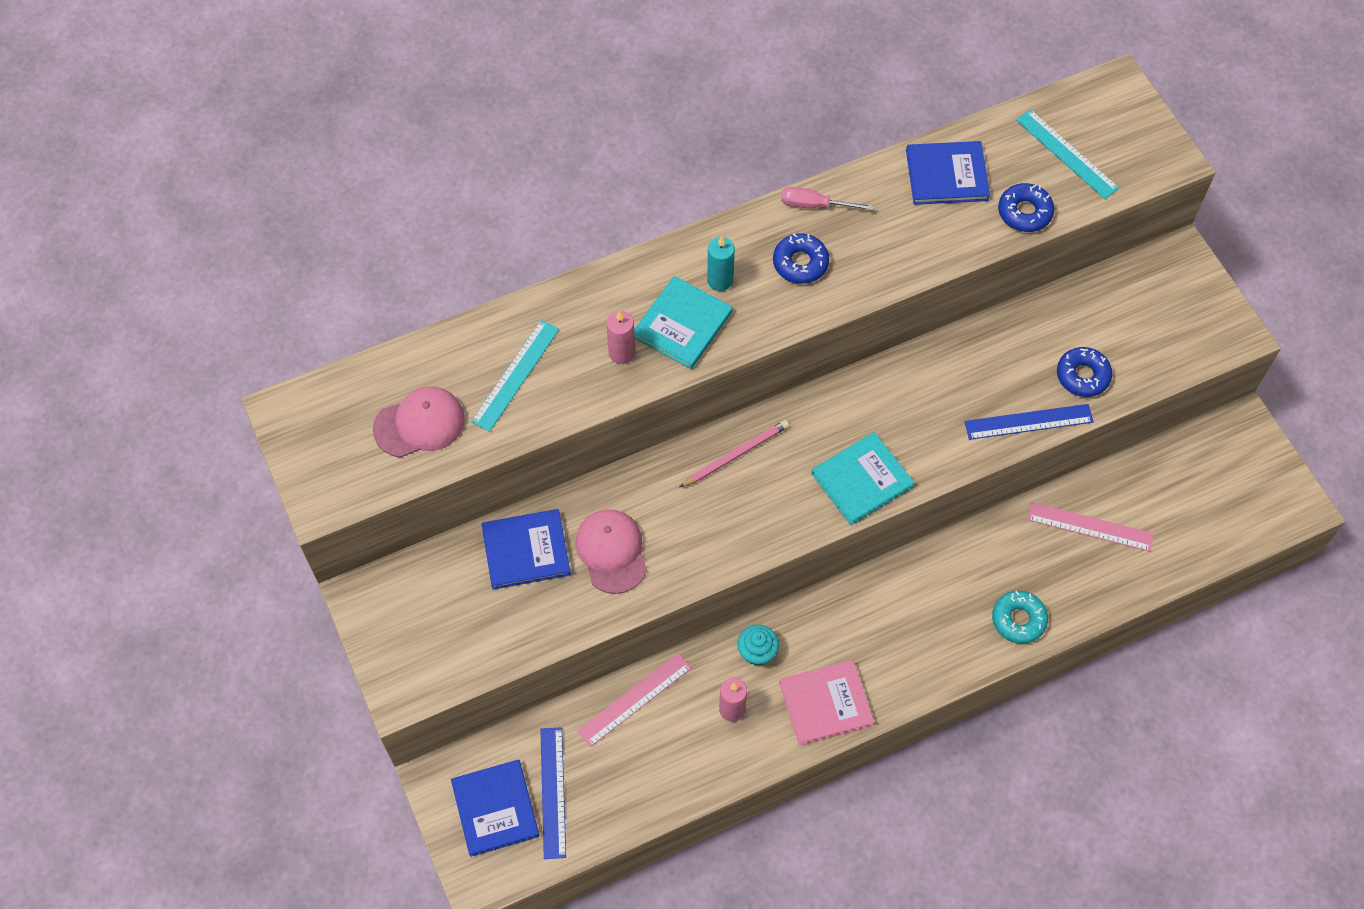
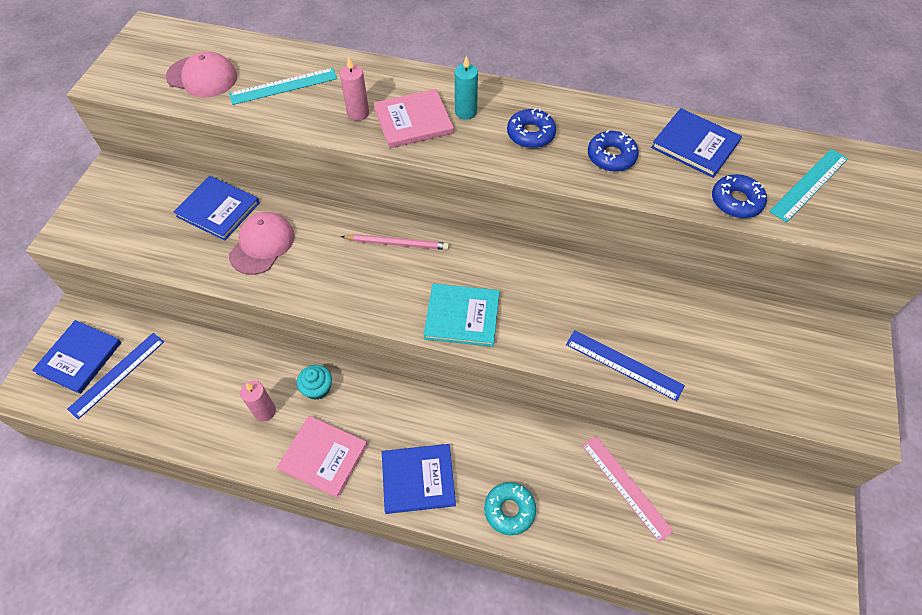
camera: 40 degrees right, 5 degrees down
(635, 699) = (219, 358): pink ruler -> none
(682, 324) = (413, 121): turquoise book -> pink book
(815, 205) = (577, 108): pink screwdriver -> none
(923, 656) = (418, 479): none -> blue book
(1067, 153) = (809, 185): turquoise ruler -> turquoise ruler turned 45 degrees clockwise
(1082, 376) = (698, 363): blue donut -> blue donut (611, 156)

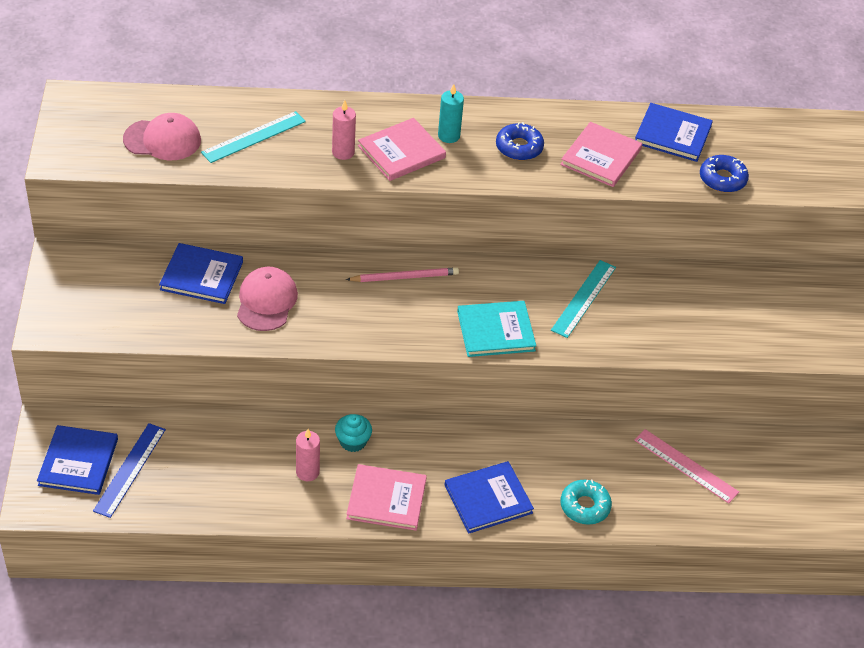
camera: 20 degrees left, 10 degrees down
(611, 156) = (601, 157): blue donut -> pink book
(623, 365) = (659, 345): blue ruler -> none
(809, 185) = (781, 155): turquoise ruler -> turquoise ruler (584, 298)

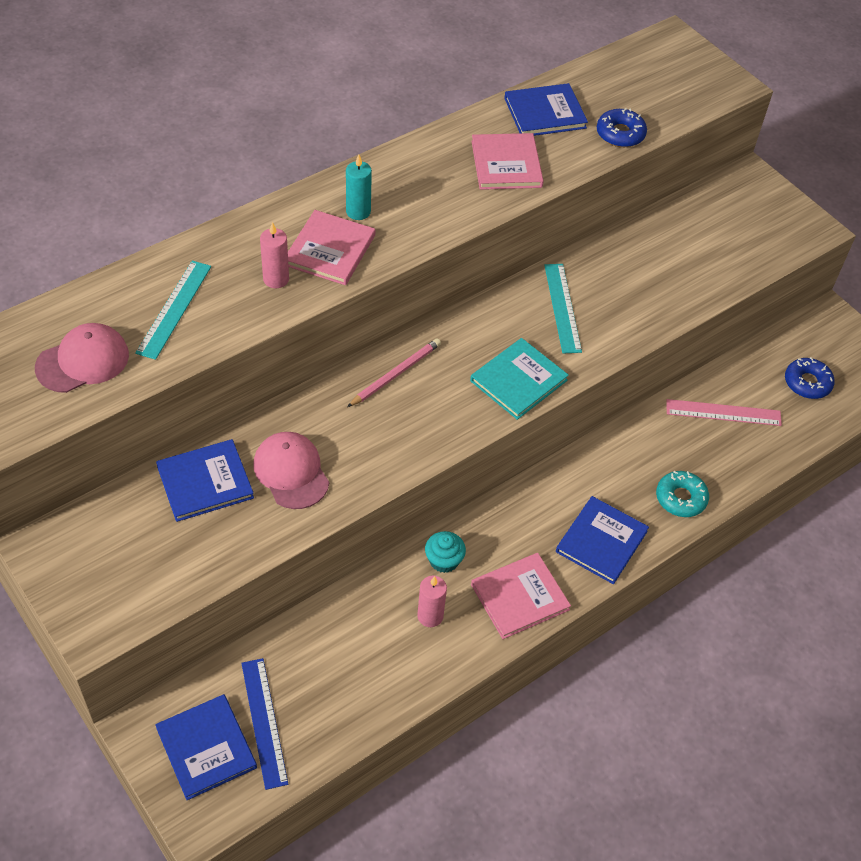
camera: 35 degrees left, 5 degrees up
(519, 147) = (430, 191): blue donut -> blue donut (807, 383)

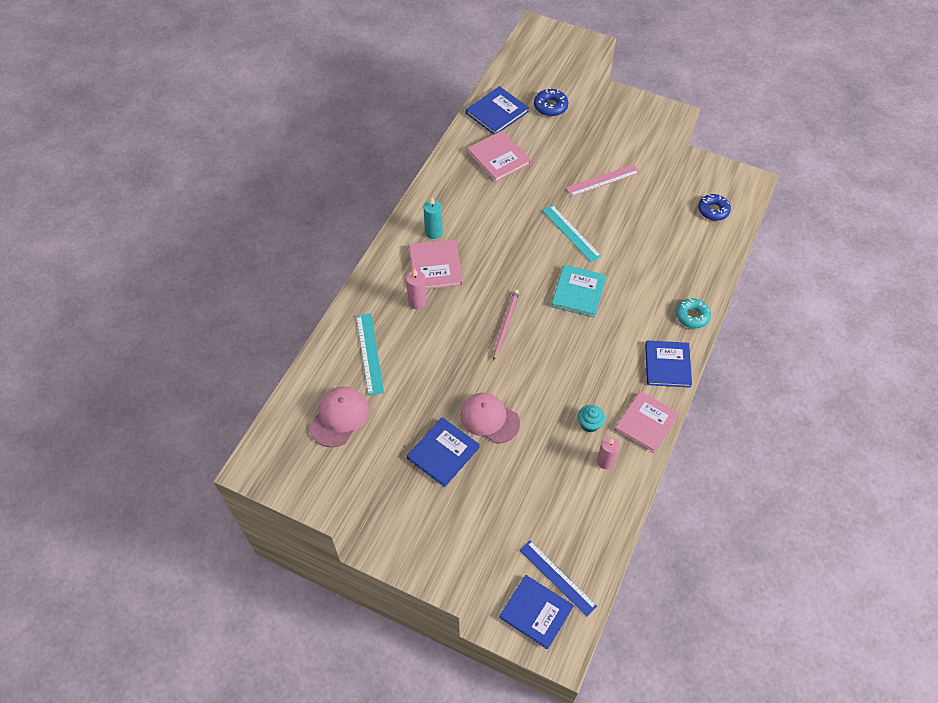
camera: 25 degrees left, 5 degrees up
(723, 413) = (681, 252): pink ruler -> pink ruler (603, 180)

